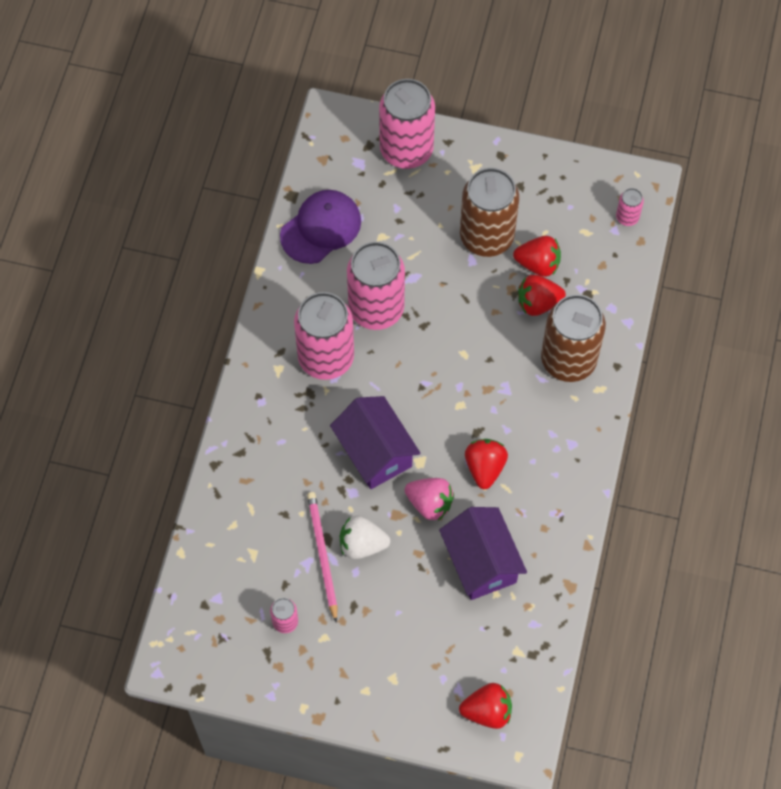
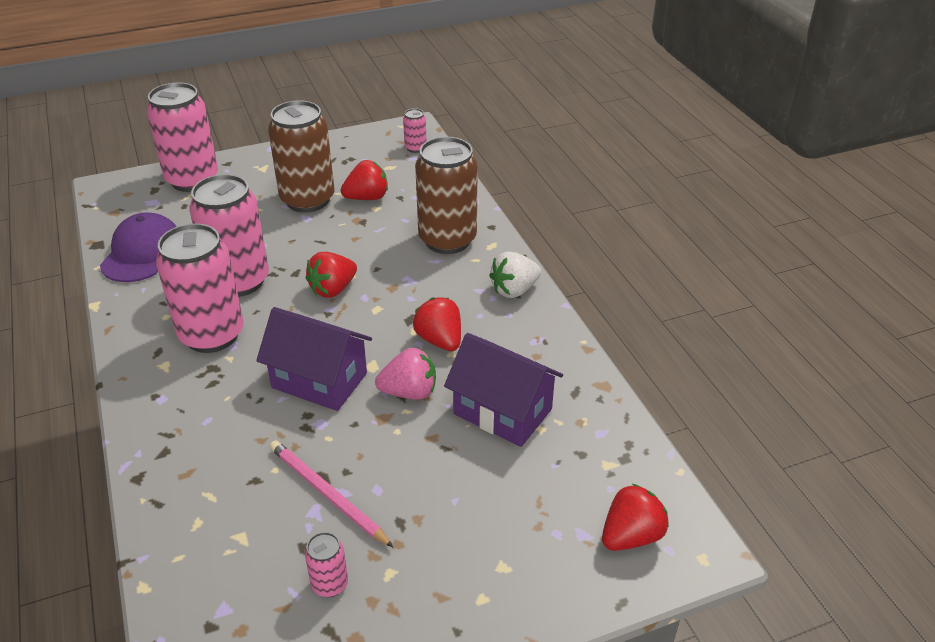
camera: 35 degrees left, 25 degrees down
(362, 544) = (365, 461): white strawberry -> white strawberry (514, 290)
(538, 303) = (388, 218): red strawberry -> red strawberry (333, 289)

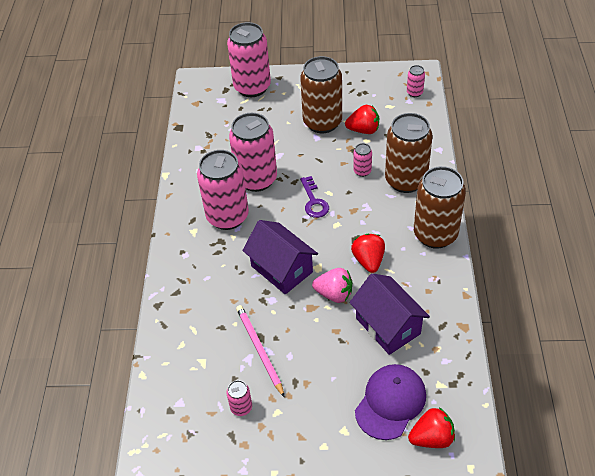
camera: 25 degrees right, 10 degrees up
(142, 252) = (204, 141): purple cap -> purple cap (390, 402)
(333, 289) = (314, 201): red strawberry -> purple key
(385, 242) = (362, 171): none -> pink can
(514, 290) = (435, 234): white strawberry -> brown can

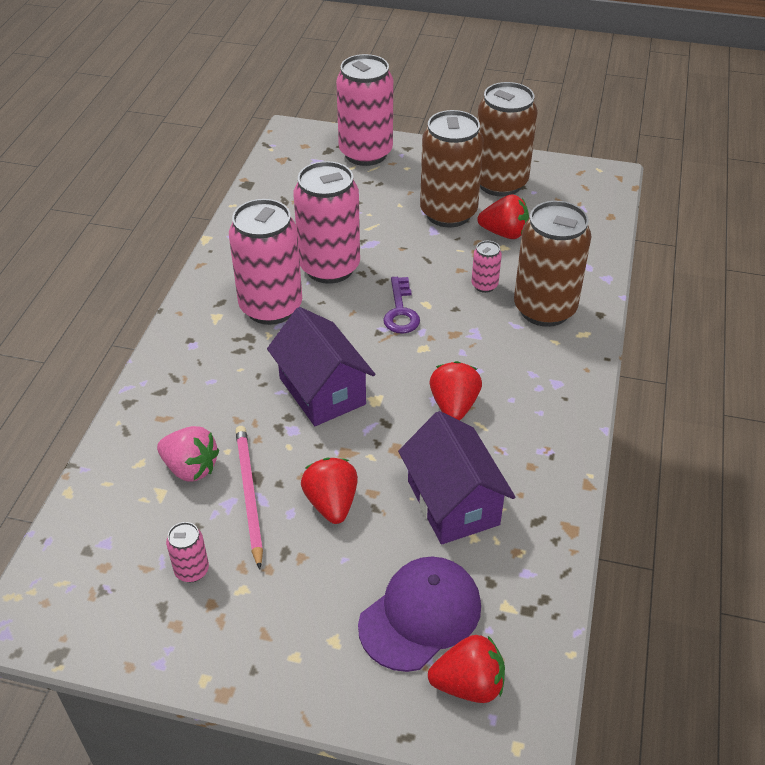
camera: 10 degrees right, 5 degrees down
(313, 343) = (331, 503): none -> red strawberry
(334, 294) = (387, 441): pink strawberry -> pink strawberry (190, 468)
(414, 93) = (594, 199): pink can -> none
(435, 234) = (566, 390): brown can -> brown can (500, 183)

